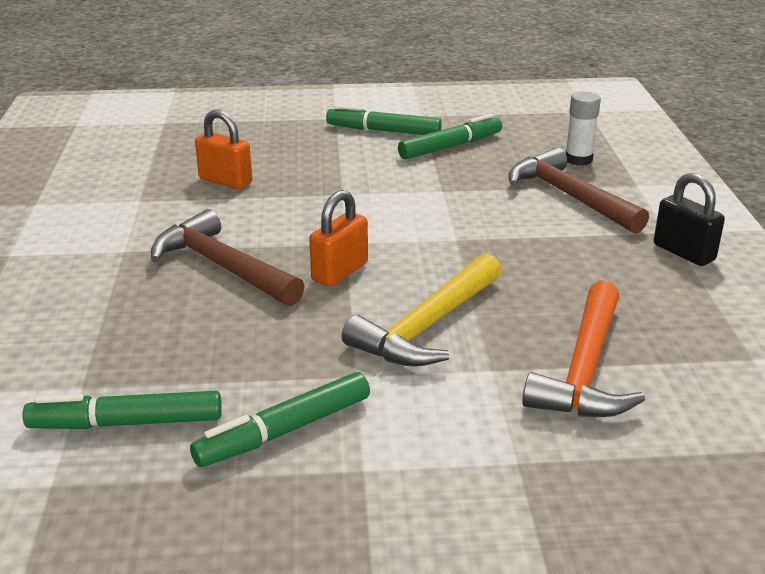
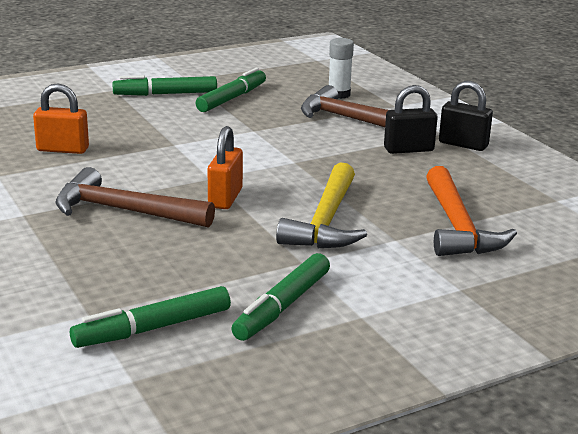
camera: 25 degrees left, 5 degrees down
(606, 247) = (408, 149): none -> black padlock

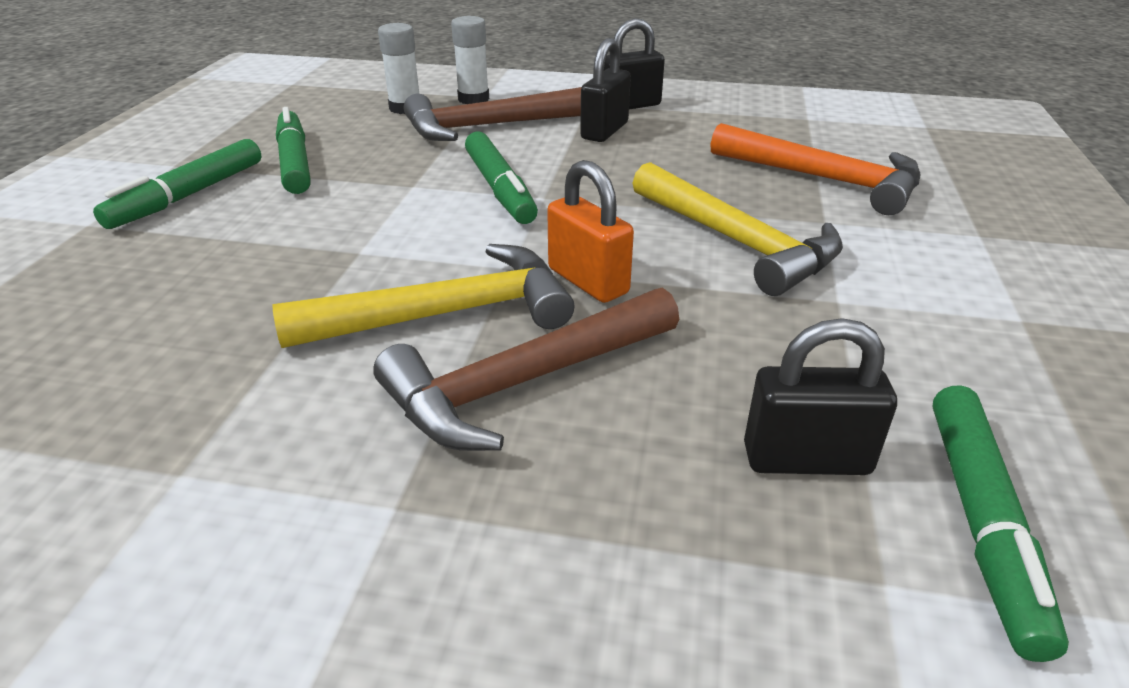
camera: 50 degrees left, 10 degrees up
(63, 149) = (206, 353): orange padlock -> none
(148, 282) = (806, 459): none -> black padlock
(152, 179) = (447, 314): none -> yellow hammer
(282, 306) = (965, 366): green marker -> green marker (500, 189)
(385, 104) = (473, 99): none -> white glue stick

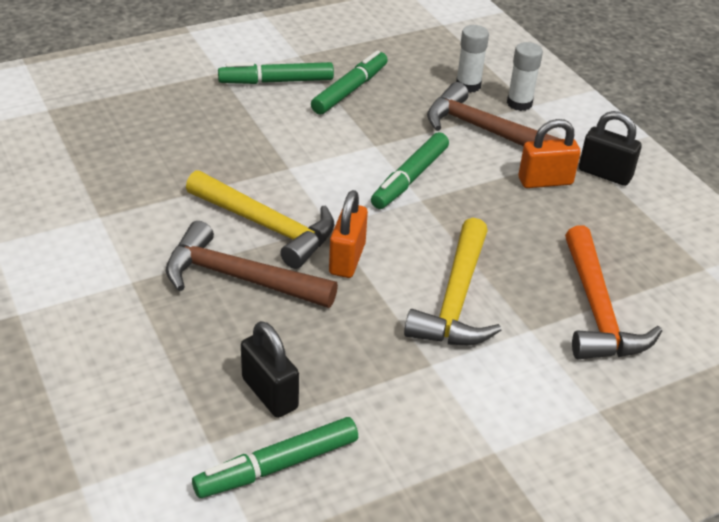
camera: 50 degrees right, 5 degrees up
(604, 131) = (545, 181): black padlock -> orange padlock

